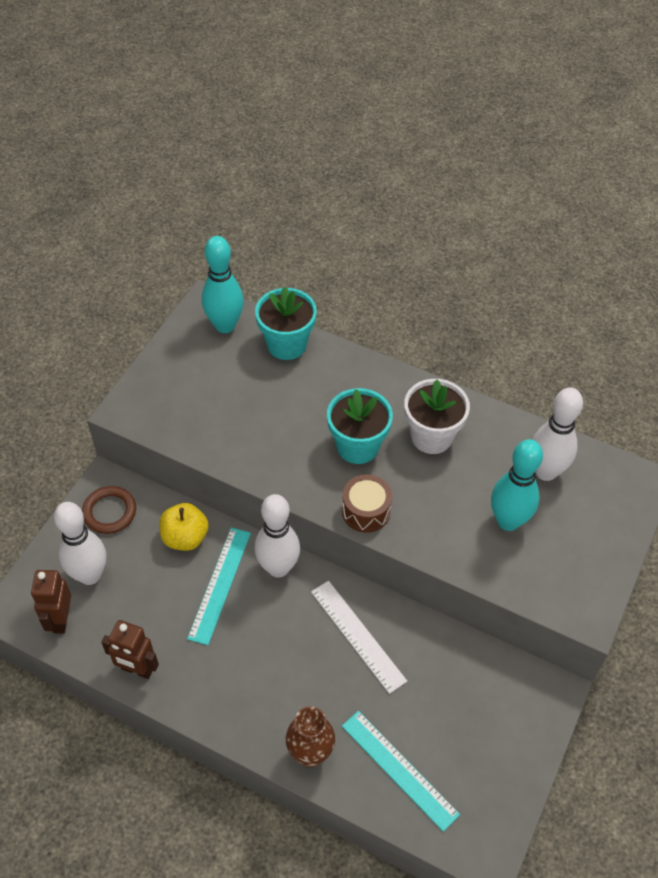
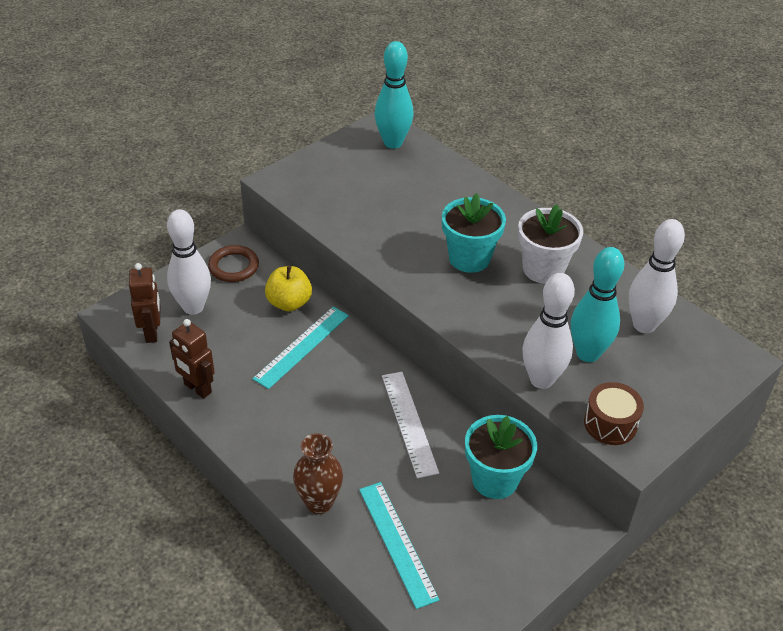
camera: 20 degrees right, 10 degrees down
(60, 619) = (152, 332): brown robot -> brown robot turned 150 degrees clockwise
(278, 568) = (361, 349): white bowling pin -> white bowling pin (541, 380)
(286, 344) = (441, 169): turquoise flower pot -> turquoise flower pot (495, 479)
(366, 511) = (453, 308): brown drum -> brown drum (610, 423)

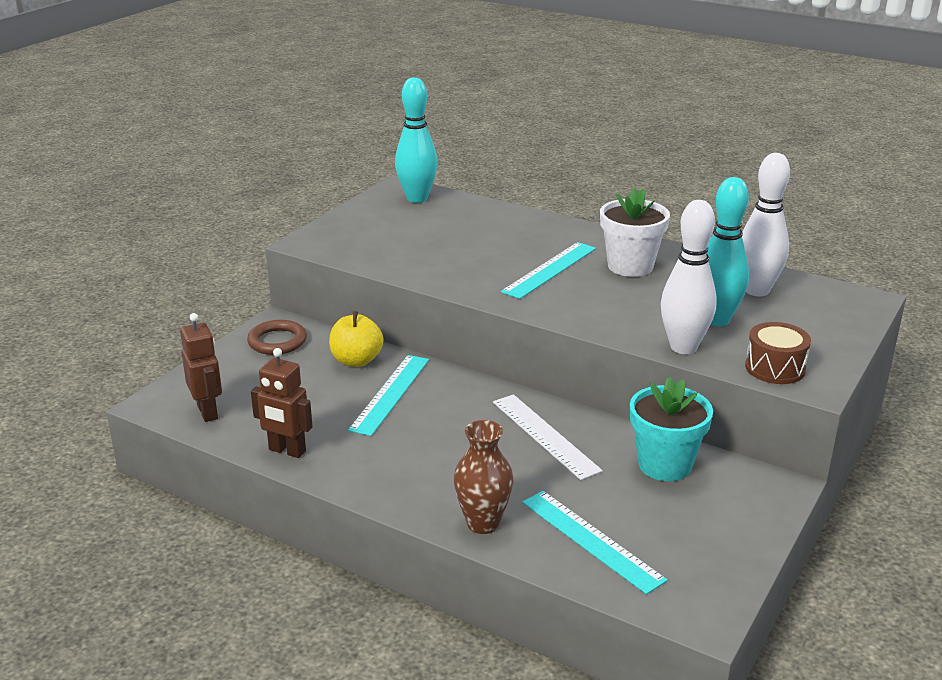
camera: 15 degrees left, 15 degrees down
(193, 307) = (247, 382): white bowling pin -> none
(469, 258) = (550, 270): turquoise flower pot -> turquoise ruler

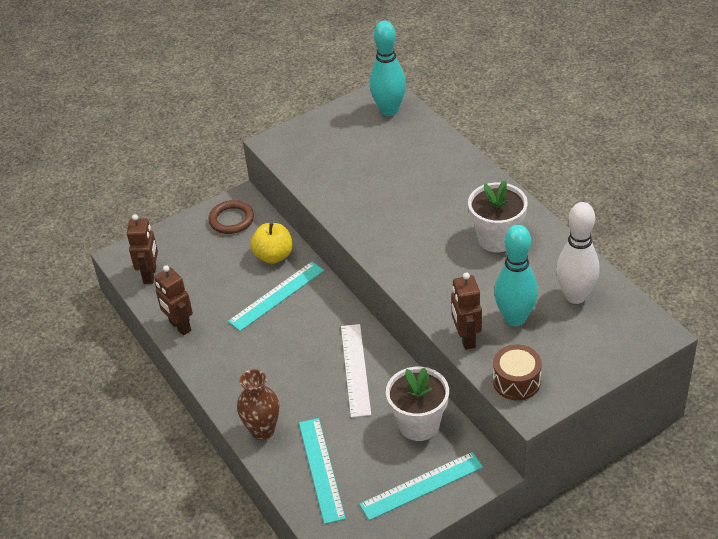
camera: 30 degrees right, 15 degrees up
(550, 270) = (431, 225): turquoise ruler -> turquoise ruler (421, 486)
(665, 465) = (419, 424): turquoise flower pot -> white flower pot
(683, 347) = (466, 339): white bowling pin -> brown robot

